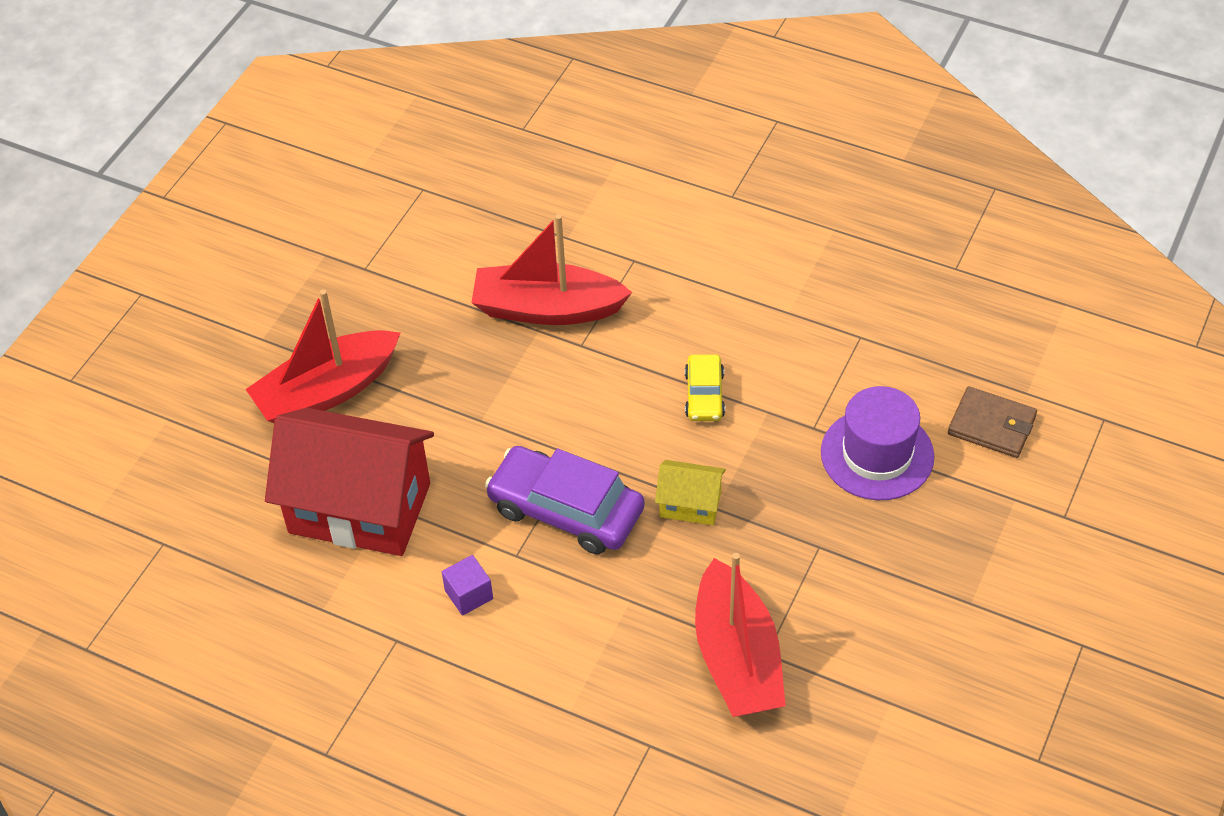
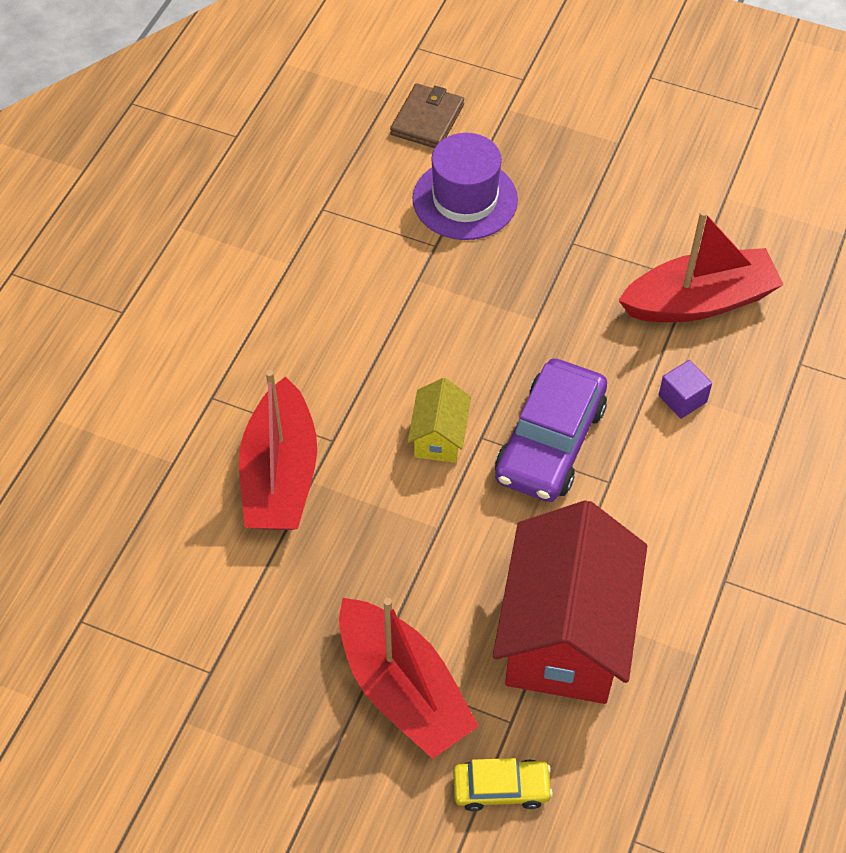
camera: 95 degrees left, 5 degrees up
(469, 595) = (661, 520): purple cube -> purple cube (682, 399)
(690, 504) = (534, 339): yellow house -> yellow house (439, 437)
(704, 395) = (398, 331): yellow car -> yellow car (501, 788)

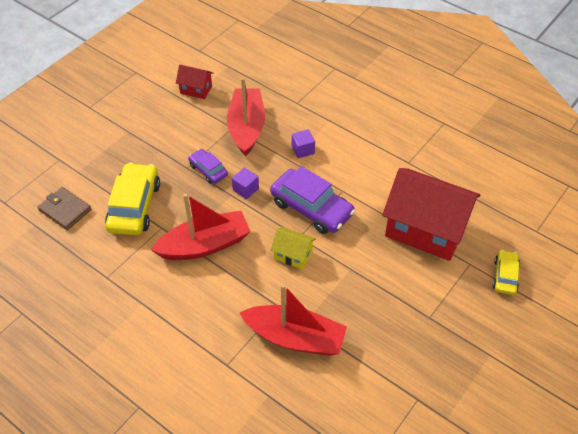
camera: 75 degrees left, 5 degrees down
(403, 690) = (445, 306): red boat -> red boat (205, 245)
(465, 199) = (134, 206): purple hat -> yellow car
(556, 336) = (245, 189): none -> purple cube
(577, 273) = (208, 170): none -> purple car
(759, 203) = (196, 90): none -> red house

